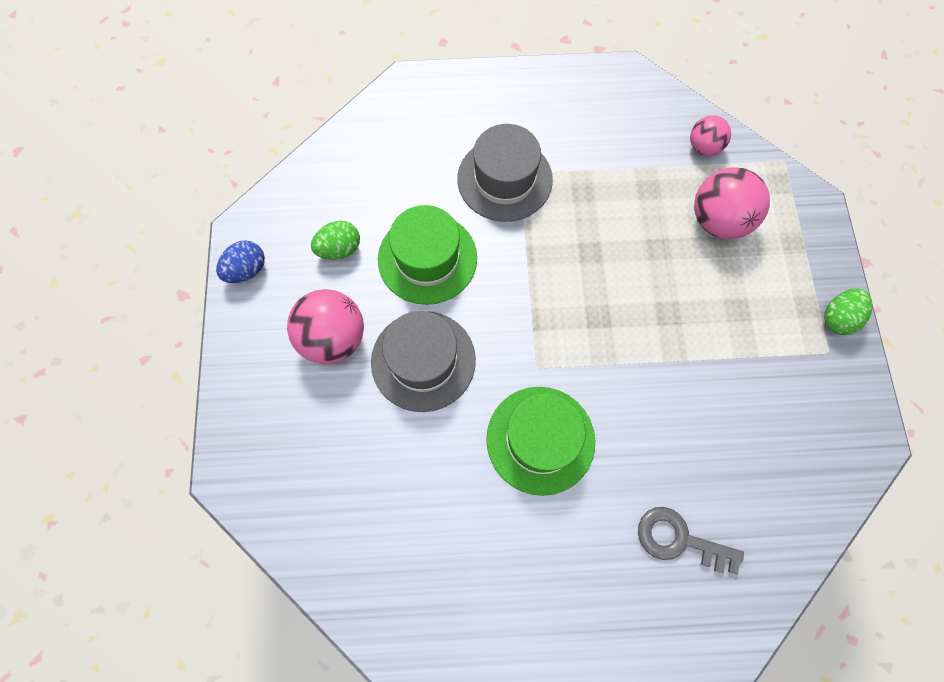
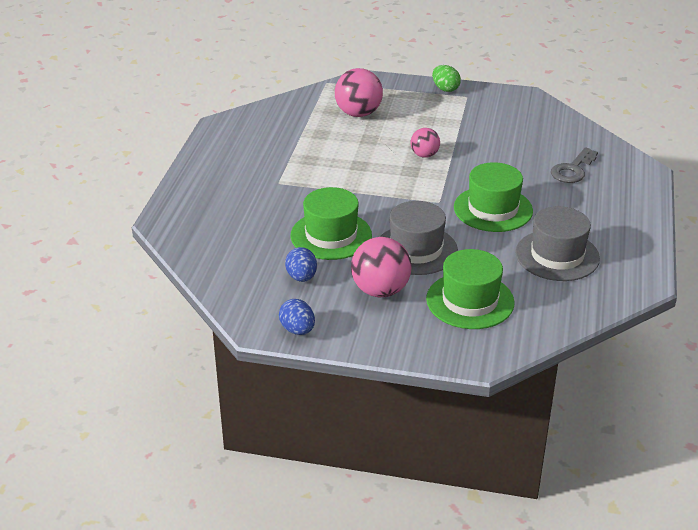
camera: 75 degrees left, 35 degrees down
(335, 444) = (470, 301): none -> green hat
(339, 249) = (301, 277): green egg -> blue egg
(504, 179) = (280, 190): grey hat -> grey hat (557, 255)
(703, 147) = (299, 107): pink ball -> pink ball (424, 155)

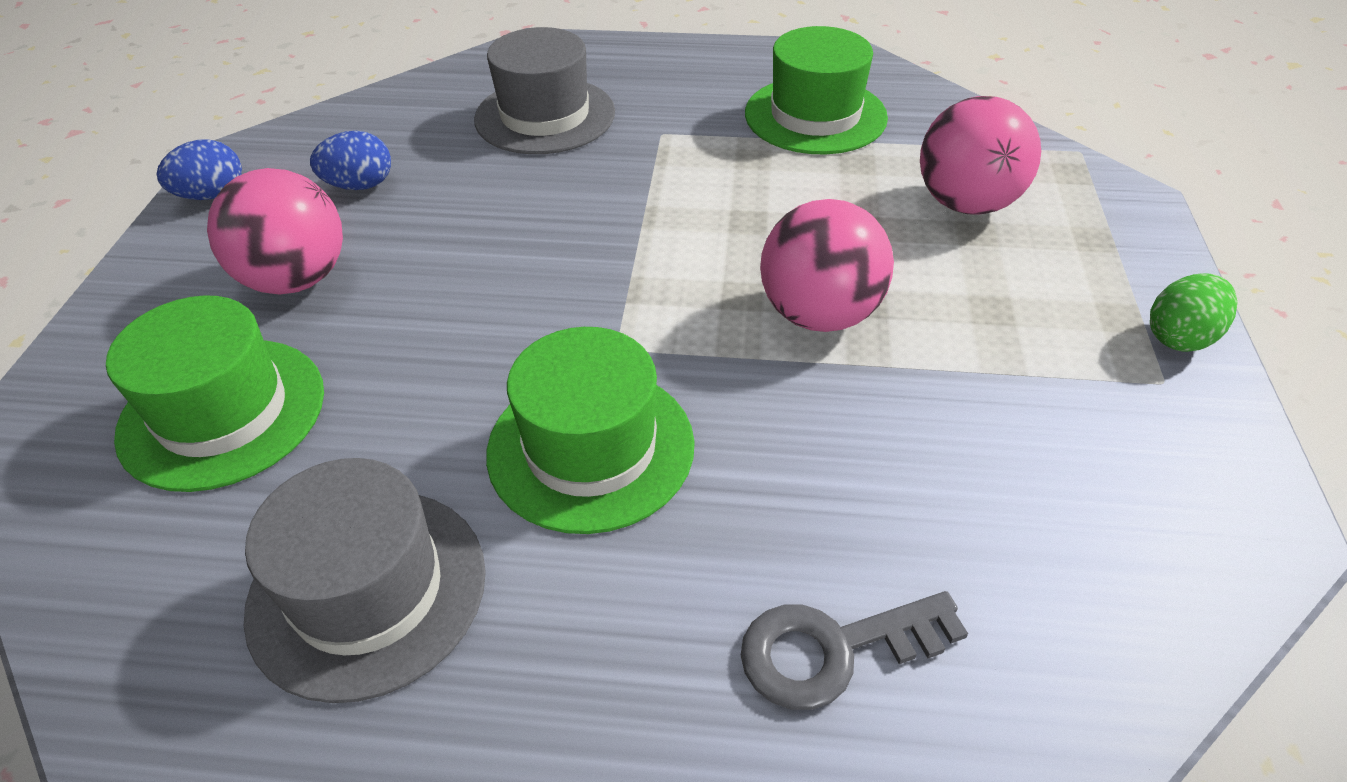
camera: 85 degrees right, 10 degrees up
(331, 235) = (487, 206): green hat -> green hat (815, 115)
(416, 250) = (427, 320): grey hat -> grey hat (545, 116)
(424, 155) = (819, 314): pink ball -> pink ball, size x1.71
(572, 169) = (833, 649): grey key -> grey key turned 45 degrees counterclockwise

